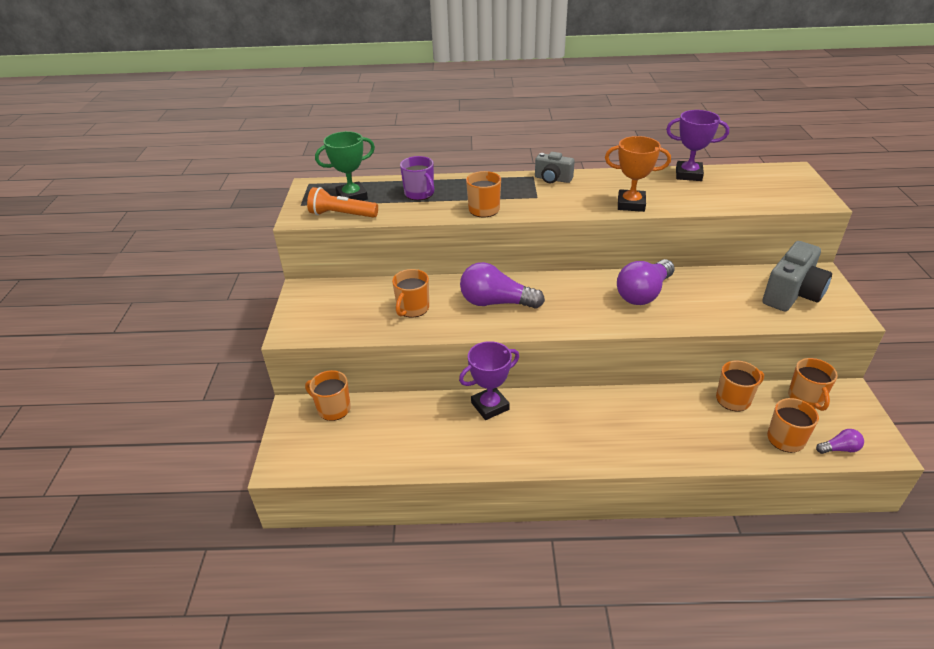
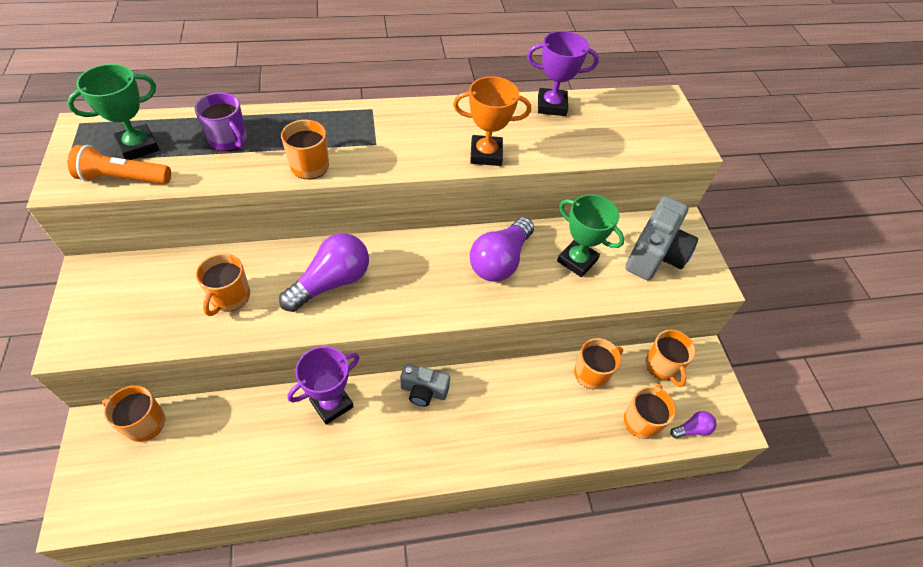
camera: 15 degrees left, 15 degrees up
(496, 302) = (331, 282): purple light bulb -> purple light bulb turned 135 degrees clockwise
(552, 179) = (395, 114): grey camera -> grey camera (423, 391)
(715, 296) = (577, 261): none -> green trophy

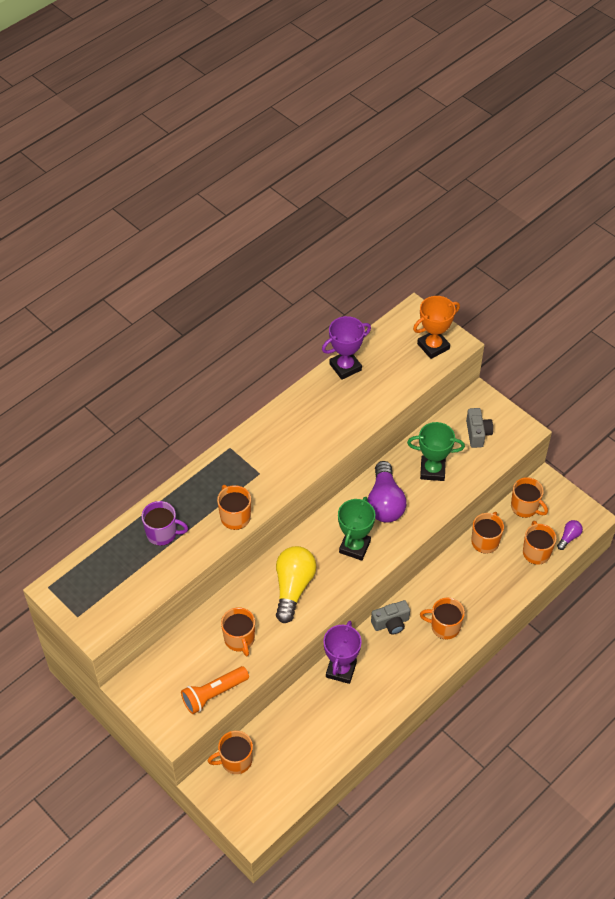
camera: 30 degrees left, 0 degrees up
(124, 178) = (129, 603): orange flashlight -> orange flashlight (214, 694)
(138, 146) = (109, 576): green trophy -> green trophy (354, 547)
(331, 282) = (293, 587): purple light bulb -> yellow light bulb
(476, 433) = (444, 627): none -> orange mug
(486, 154) = (336, 435): orange trophy -> orange trophy (433, 346)
(655, 254) = (477, 433): grey camera -> grey camera, size x0.59

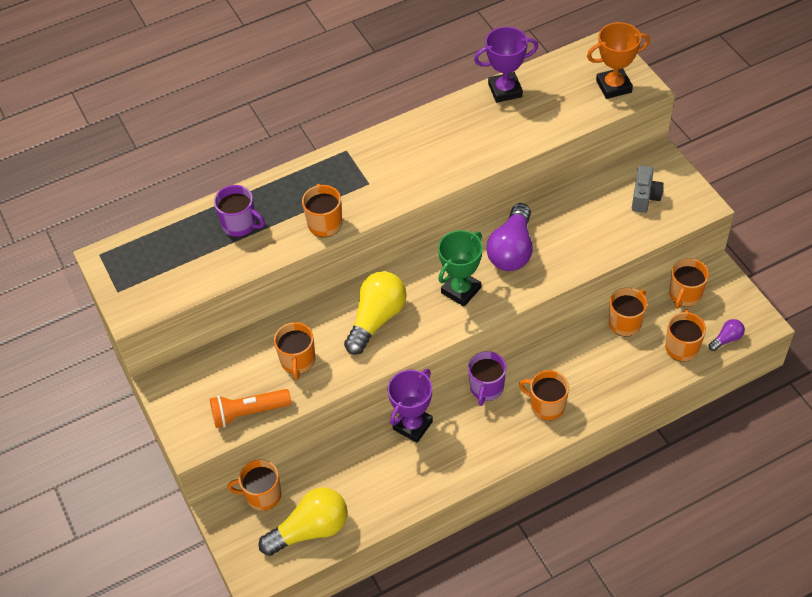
camera: 20 degrees right, 0 degrees up
(286, 780) = (310, 530): none -> yellow light bulb
(391, 623) = (486, 388): grey camera -> purple mug
(432, 470) = (578, 226): green trophy -> none
(525, 507) = (685, 295): orange mug -> orange mug turned 60 degrees clockwise

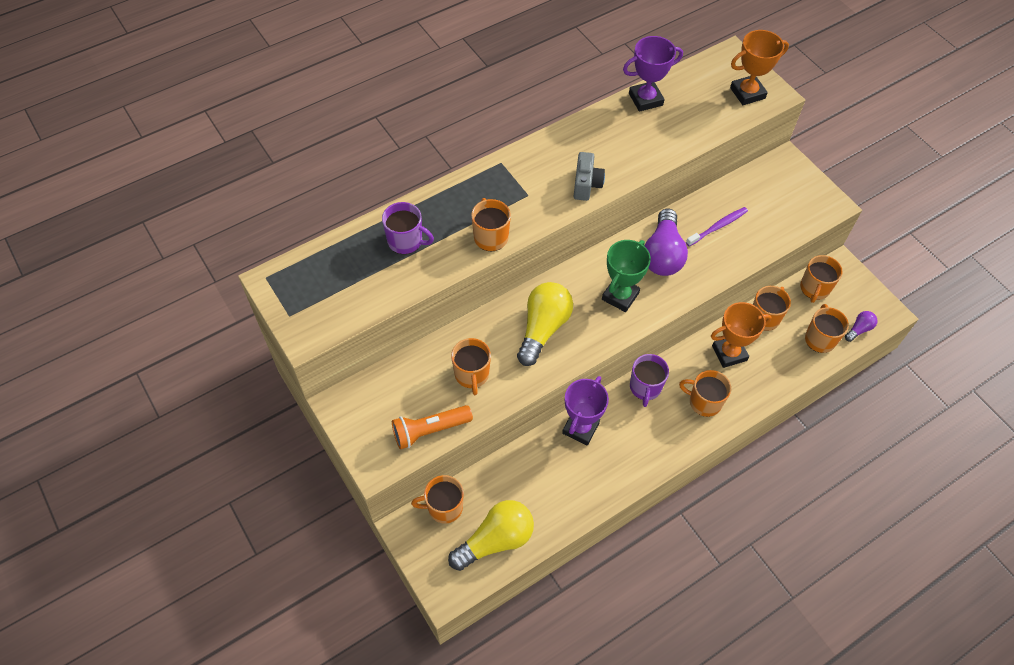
camera: 10 degrees left, 5 degrees up
(575, 224) = (718, 226): none -> purple toothbrush
(581, 357) = (729, 353): none -> orange trophy
(644, 197) = (778, 198): grey camera -> grey camera (586, 184)

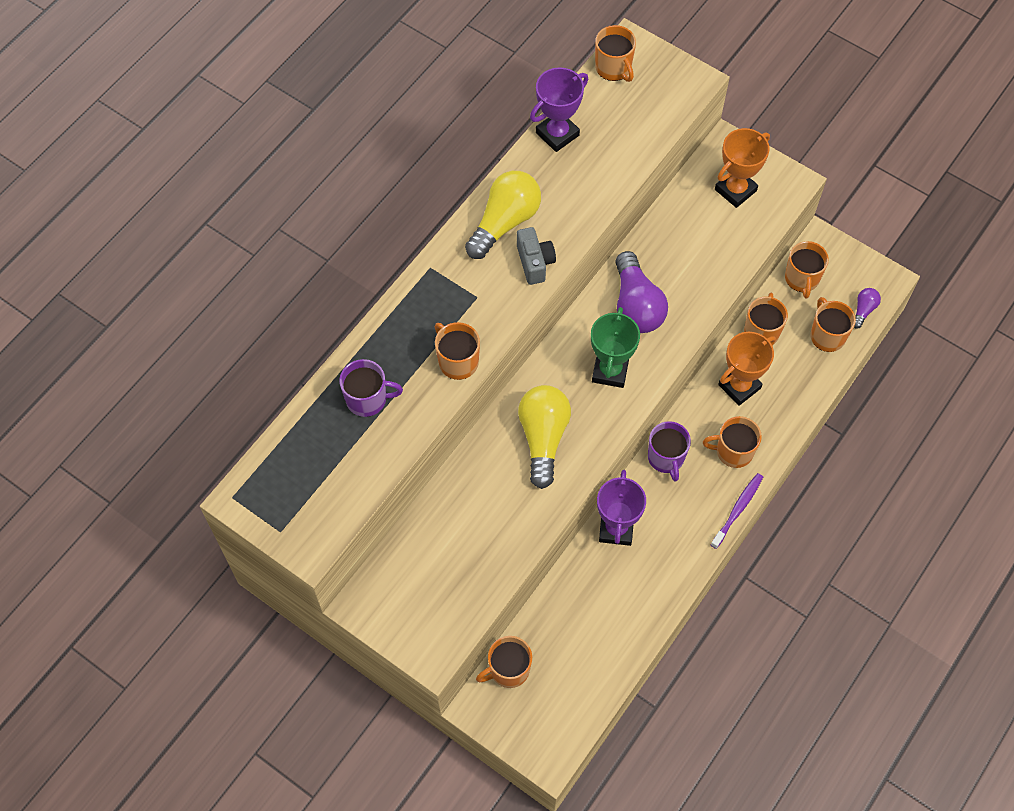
camera: 20 degrees left, 5 degrees up
(430, 430) = (472, 596): orange flashlight -> none
(472, 374) = (489, 518): orange mug -> orange mug (613, 68)
(496, 540) = (577, 683): yellow light bulb -> yellow light bulb (505, 222)
(718, 226) = (683, 251): purple toothbrush -> purple toothbrush (738, 509)
(747, 93) = (665, 89): orange trophy -> orange trophy (735, 190)

